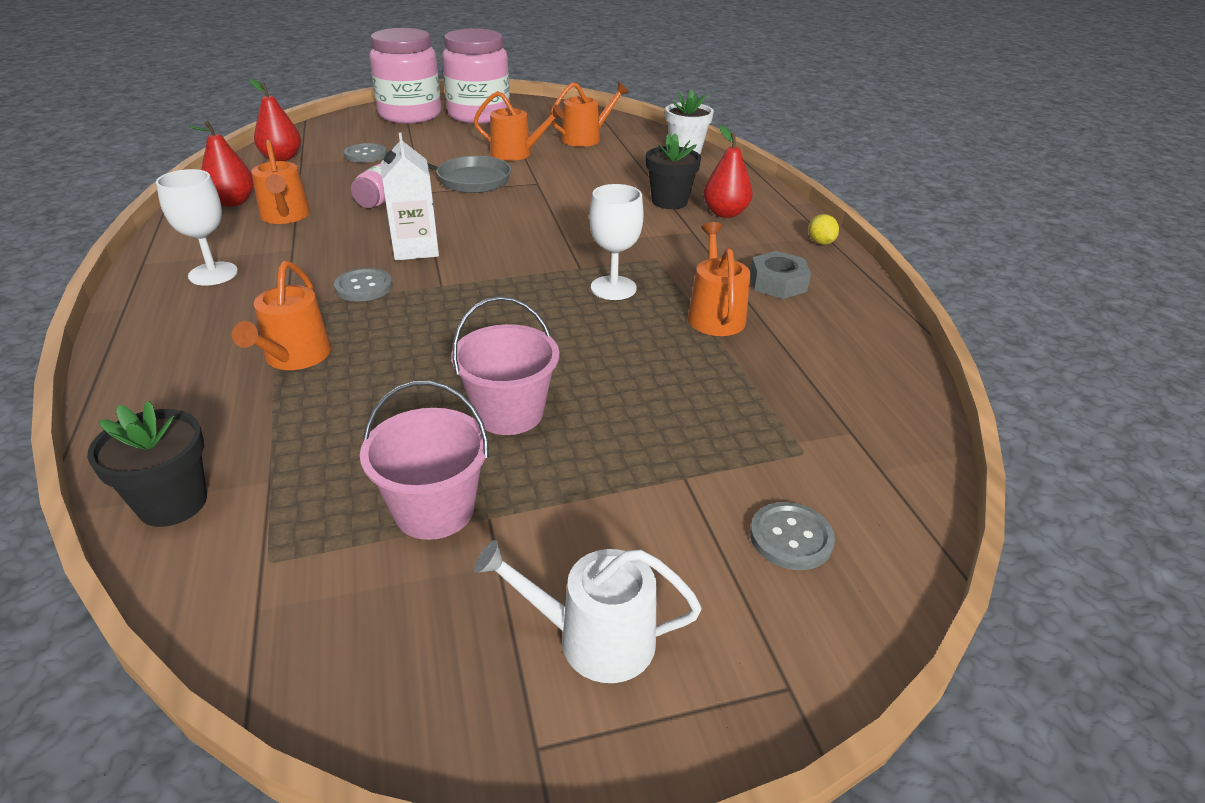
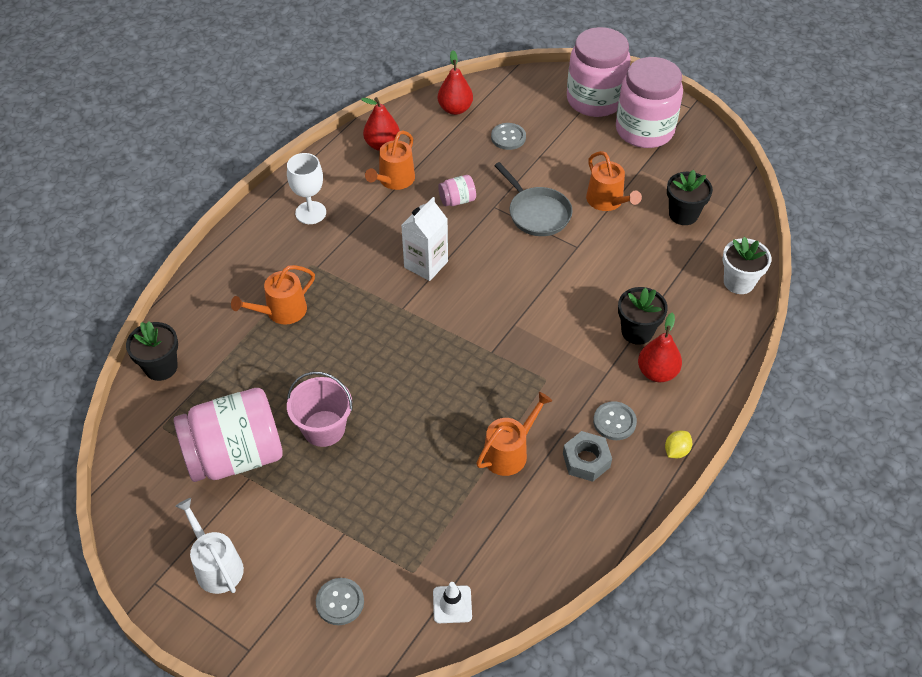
camera: 50 degrees right, 15 degrees up
(363, 287) = (365, 279): grey button -> grey button (614, 422)
(434, 510) = (235, 455): pink bucket -> pink jar
(585, 138) = (683, 214): orange watering can -> black flower pot
(613, 288) = (486, 384): white goblet -> none
(879, 446) = (452, 604): none -> white traffic cone

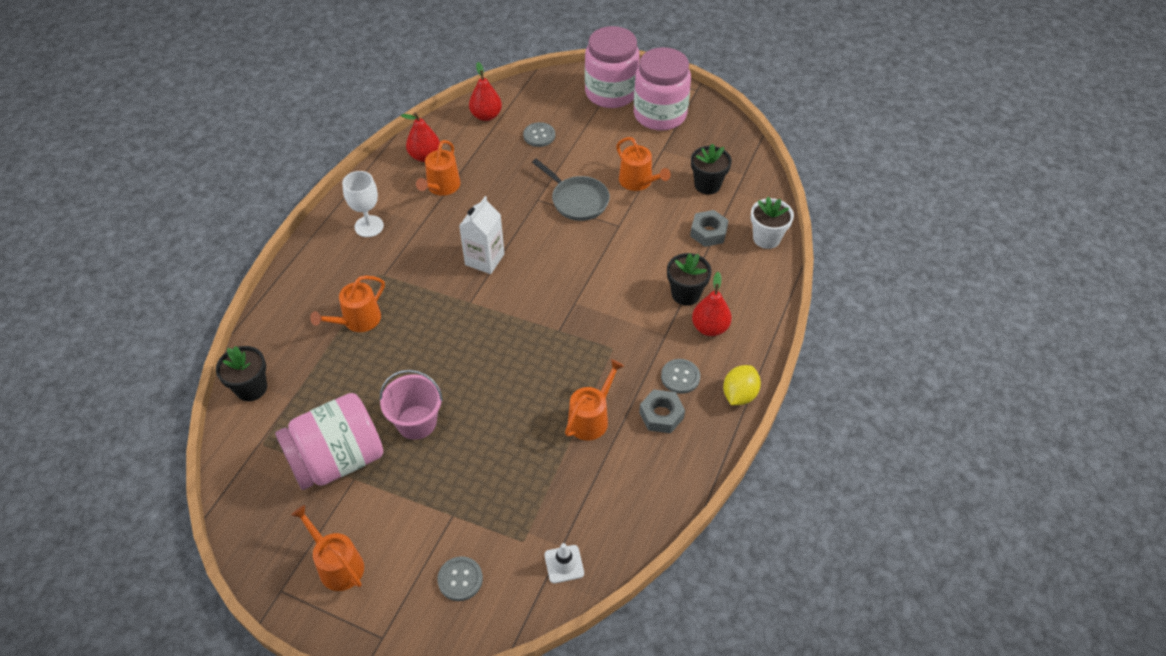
camera: 10 degrees left, 0 degrees up
(216, 566) = (337, 565): white watering can -> orange watering can
(457, 200) = (503, 198): pink jar -> none
(674, 267) = (708, 232): none -> grey nut
(676, 451) = (739, 395): yellow lemon -> yellow lemon, size x1.55

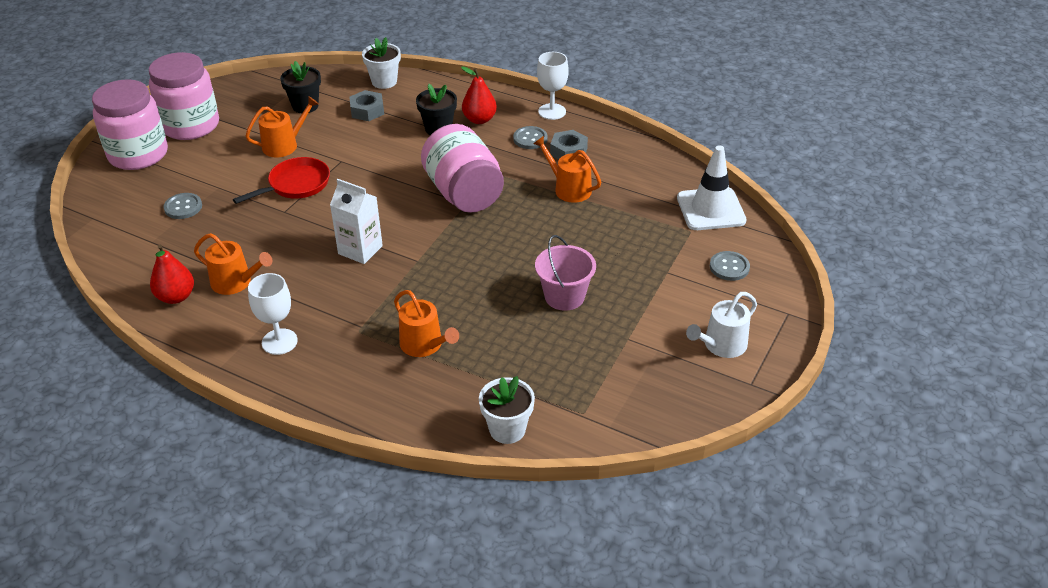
camera: 85 degrees left, 10 degrees down
(251, 388) = (507, 429): black flower pot -> white flower pot
(337, 459) = (605, 351): pink jar -> pink jar (463, 193)
(337, 565) = (721, 345): orange watering can -> white watering can
(486, 116) = (127, 246): red pear -> none
(564, 564) = (711, 209): white traffic cone -> white traffic cone, size x2.00
(577, 200) = (296, 185): grey pan -> red pan
(739, 395) = (552, 111): yellow lemon -> white goblet

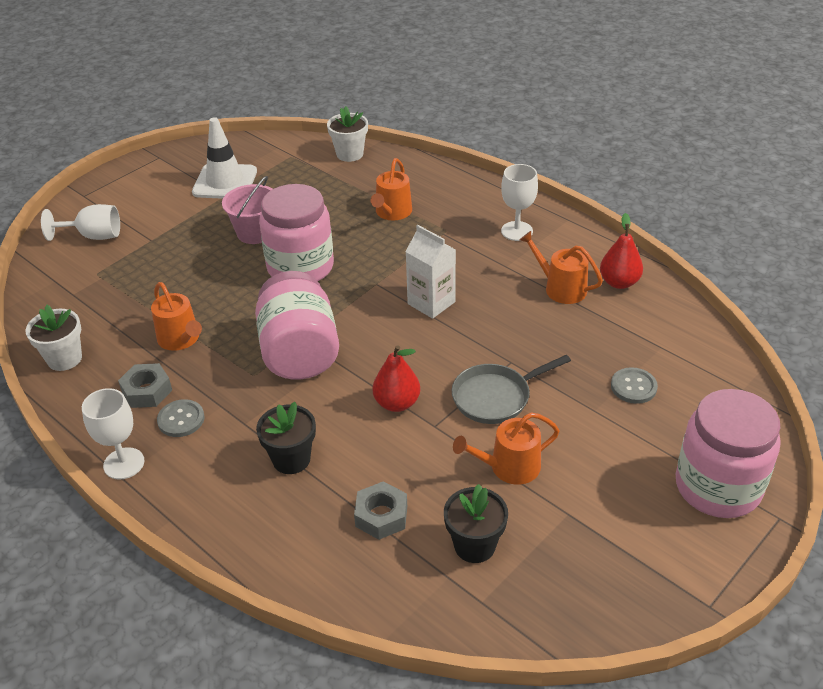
camera: 165 degrees left, 0 degrees up
(191, 125) = (652, 534): pink jar -> pink jar (300, 267)
(296, 185) = (495, 397): red pan -> grey pan
(384, 82) = (339, 582): white flower pot -> white flower pot (64, 359)
(424, 345) = (392, 212): orange watering can -> orange watering can turned 135 degrees counterclockwise
(479, 119) = (228, 467): red pear -> red pear (397, 403)
(711, 209) = (56, 292): white traffic cone -> white traffic cone (225, 182)
(721, 345) = (157, 182): white watering can -> none
(729, 267) = (93, 236): grey button -> white goblet

